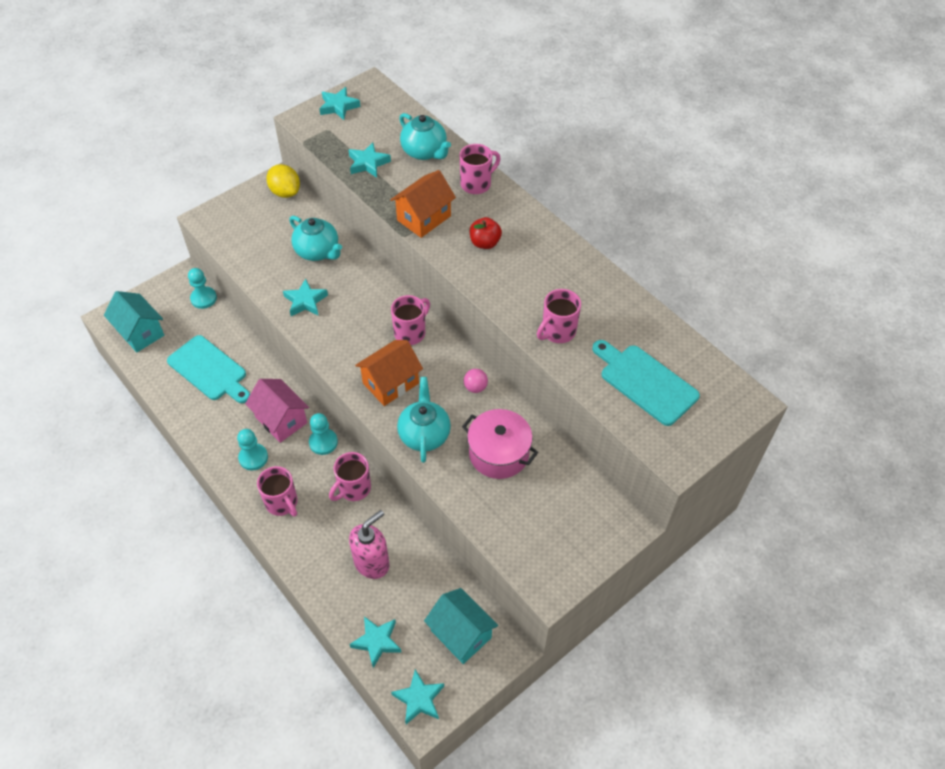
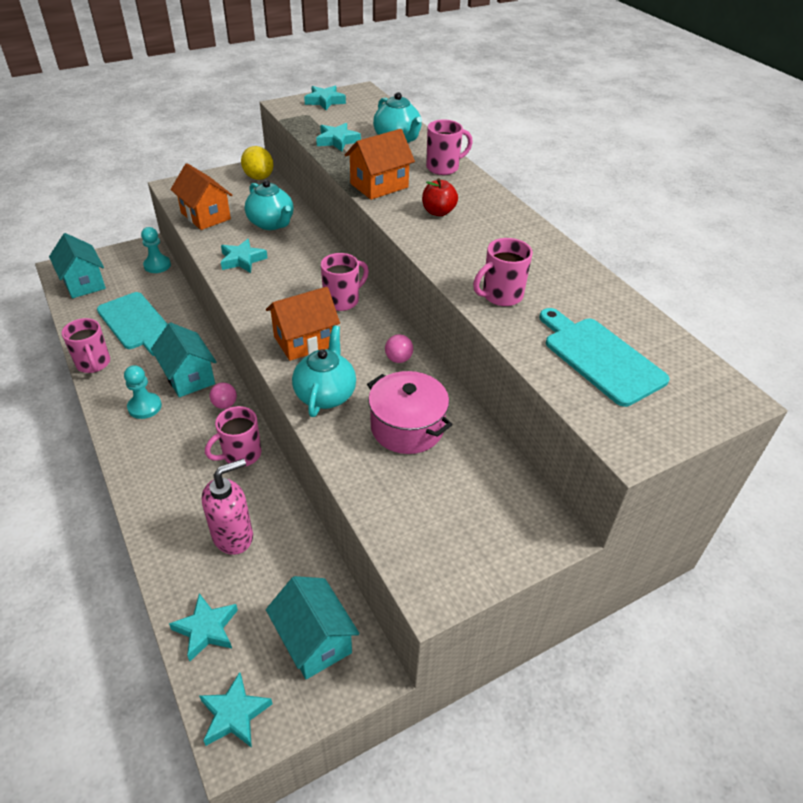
camera: 10 degrees right, 10 degrees down
(251, 252) = (206, 216): none -> orange house
(281, 420) = (189, 377): pink house -> turquoise house
(282, 503) = (156, 455): pink mug -> pink mug (93, 364)
(323, 442) = (225, 404): turquoise pawn -> pink ball

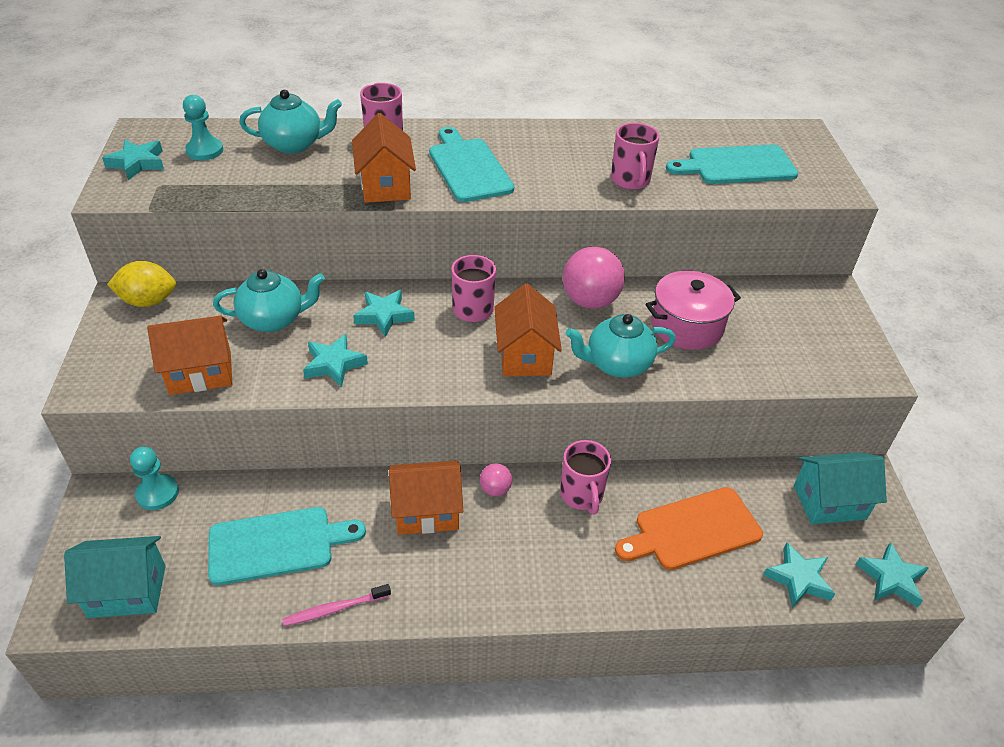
camera: 65 degrees left, 0 degrees up
(93, 364) = (335, 609): pink mug -> pink toothbrush
(145, 407) = (456, 567): turquoise pawn -> turquoise pawn (205, 150)
(189, 377) = (426, 511): turquoise house -> orange house
(233, 536) = (692, 530): pink soap dispenser -> orange cutting board
(325, 394) = (617, 364): turquoise teapot -> turquoise teapot turned 45 degrees counterclockwise
(337, 141) = (254, 183): turquoise star -> turquoise star (384, 316)
(398, 359) = (590, 301): pink ball -> pink ball, size x2.03
(438, 212) = (468, 167): red apple -> turquoise cutting board

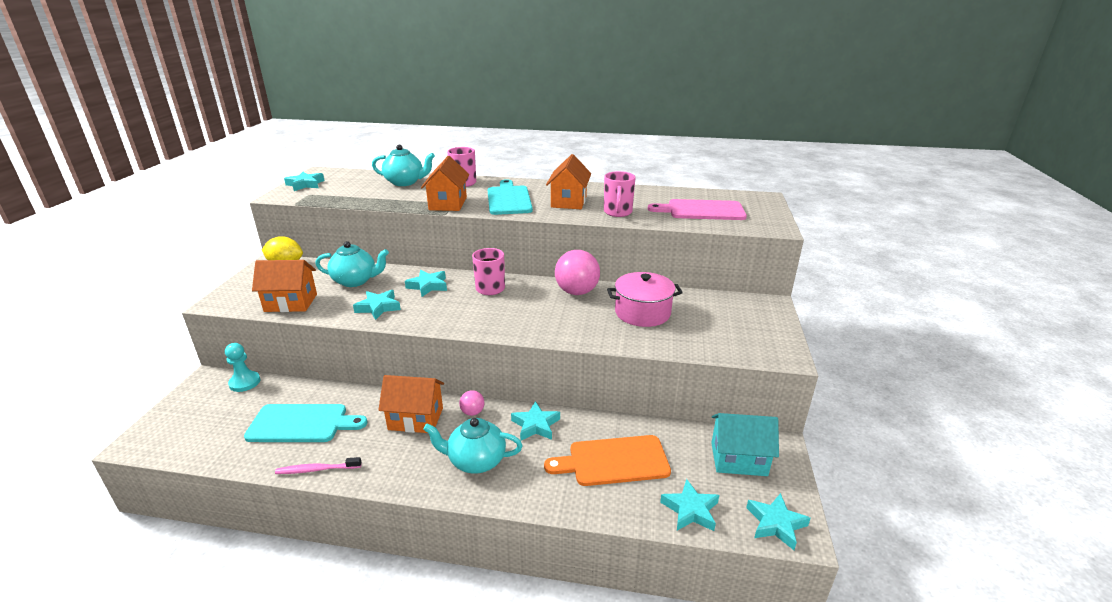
camera: 15 degrees right, 15 degrees down
(127, 591) = (189, 436): turquoise house -> none
(205, 150) = (349, 182): turquoise pawn -> none
(525, 355) = (512, 316): orange house -> orange house (568, 202)
(582, 495) = (535, 425): pink mug -> turquoise star
(617, 364) = (577, 329): turquoise teapot -> turquoise teapot (476, 461)
(736, 166) = (702, 210): turquoise cutting board -> pink cutting board

